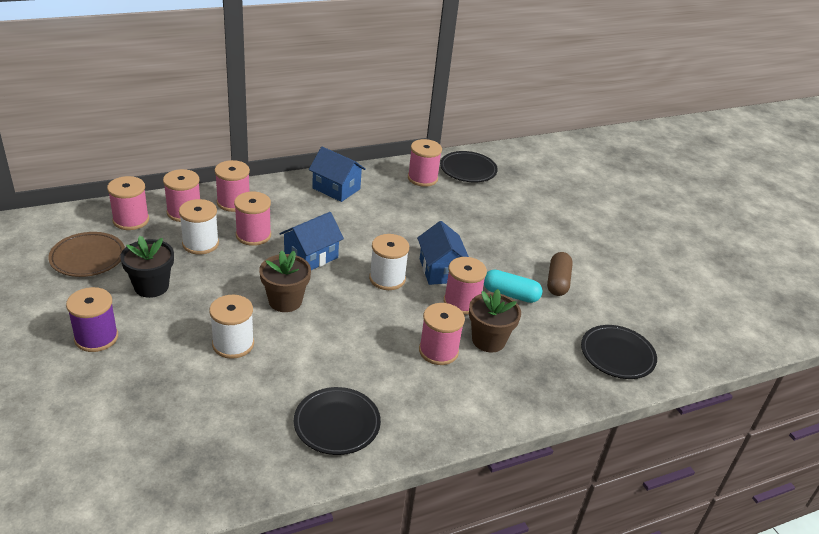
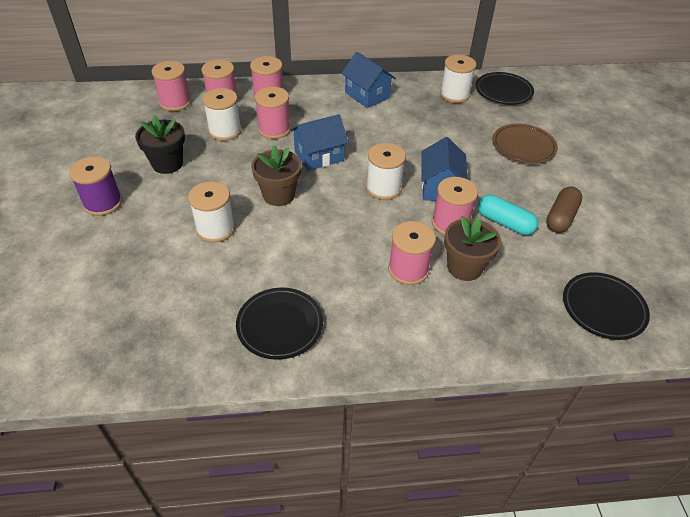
camera: 20 degrees right, 10 degrees up
(88, 258) = (126, 131): brown plate -> brown plate (523, 147)
(422, 178) = (454, 95): pink spool -> white spool

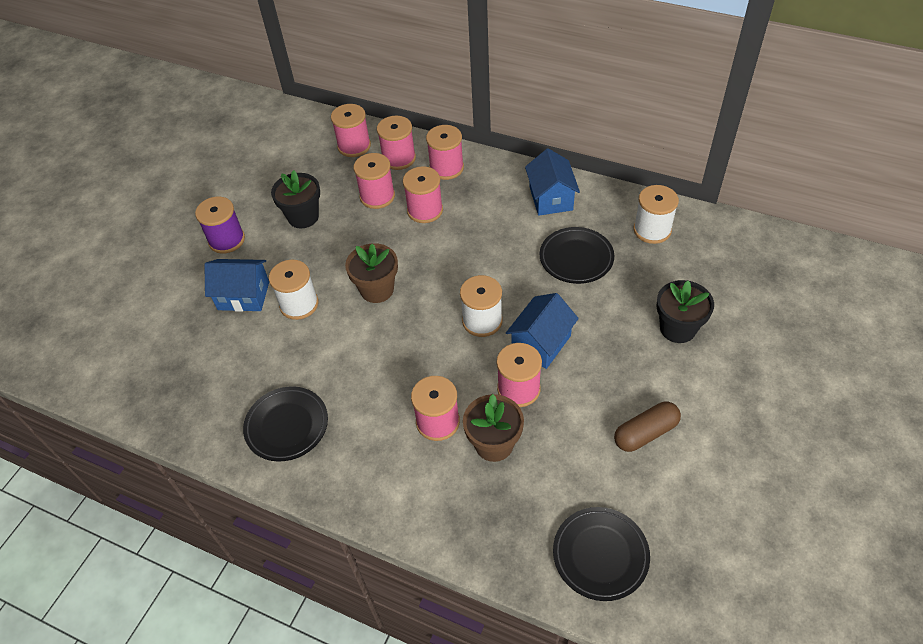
camera: 35 degrees right, 5 degrees up
(225, 131) = (377, 196): white spool -> pink spool
(319, 156) = (446, 258): blue house -> blue house (243, 295)
(503, 92) = (716, 245): black plate -> black plate (576, 258)
(504, 223) = (576, 413): turquoise capsule -> none
(523, 147) = (677, 328): brown plate -> black flower pot

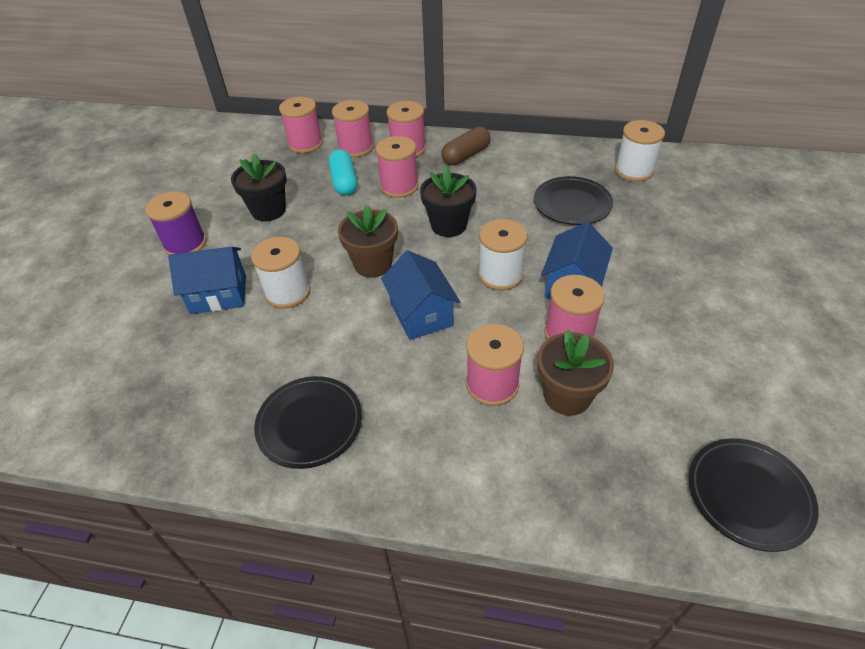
camera: 15 degrees left, 5 degrees down
(377, 196) = (344, 182): pink spool -> turquoise capsule
(551, 198) = (523, 159): blue house -> blue house (421, 314)
(645, 433) = (726, 352): brown capsule -> brown capsule (466, 155)
(677, 328) = (704, 249): black flower pot -> black flower pot (448, 225)

